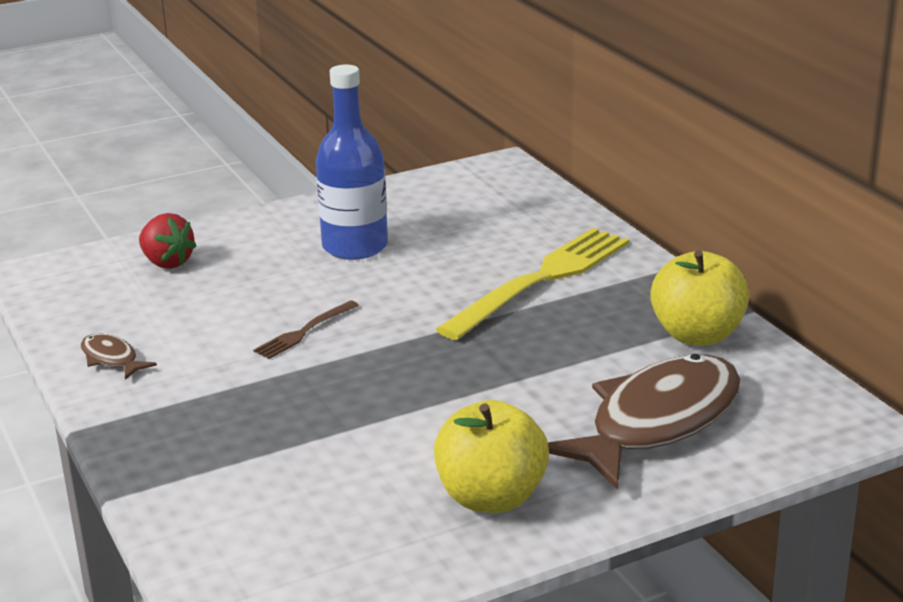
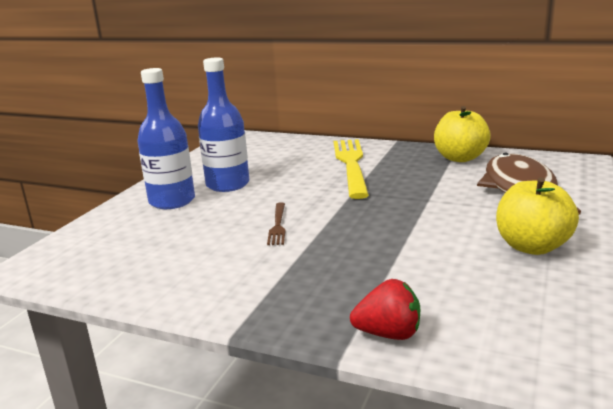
camera: 40 degrees left, 5 degrees down
(111, 359) = (179, 287): brown fish -> none
(167, 263) = (121, 229): red strawberry -> red strawberry (388, 334)
(265, 245) = (172, 201): none -> blue bottle

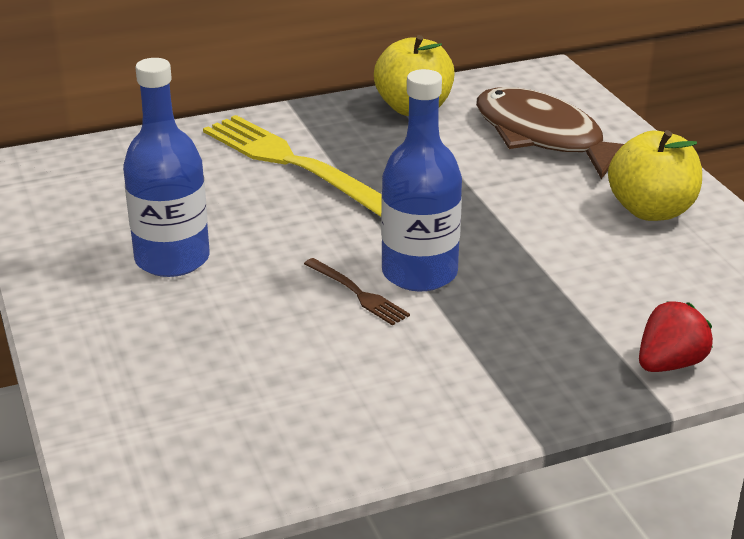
camera: 45 degrees left, 10 degrees up
(172, 201) = (138, 318): blue bottle -> blue bottle (419, 273)

